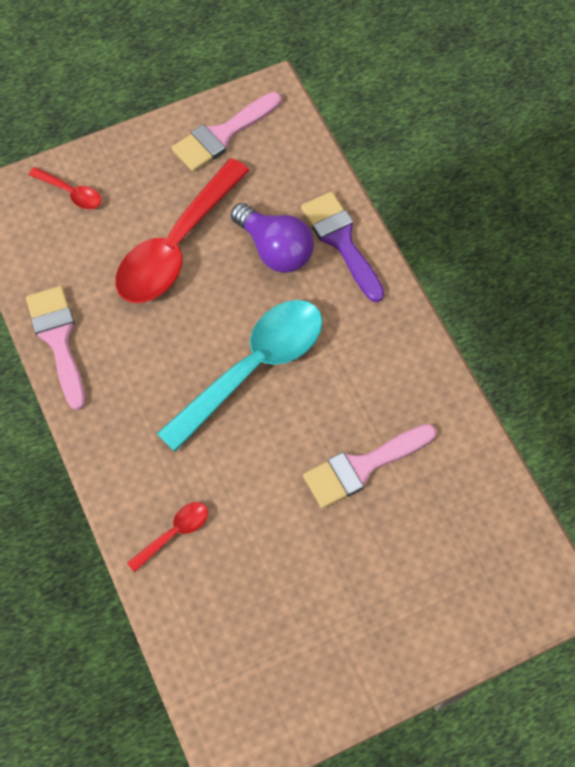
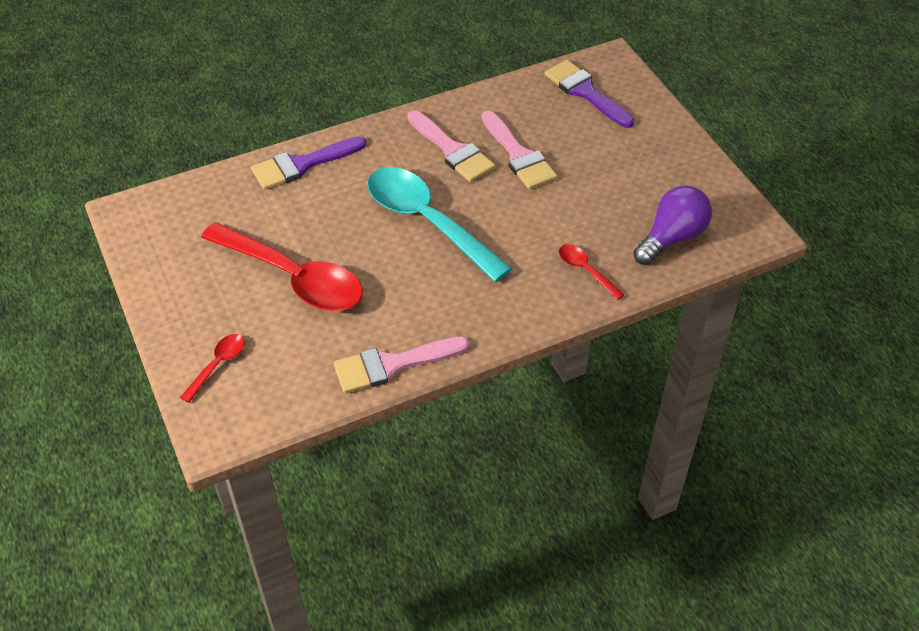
camera: 90 degrees left, 15 degrees down
(222, 135) = (168, 246): pink brush -> pink brush (452, 150)
(275, 249) = (305, 208): purple light bulb -> purple light bulb (671, 238)
(485, 553) = (585, 92): none -> purple brush

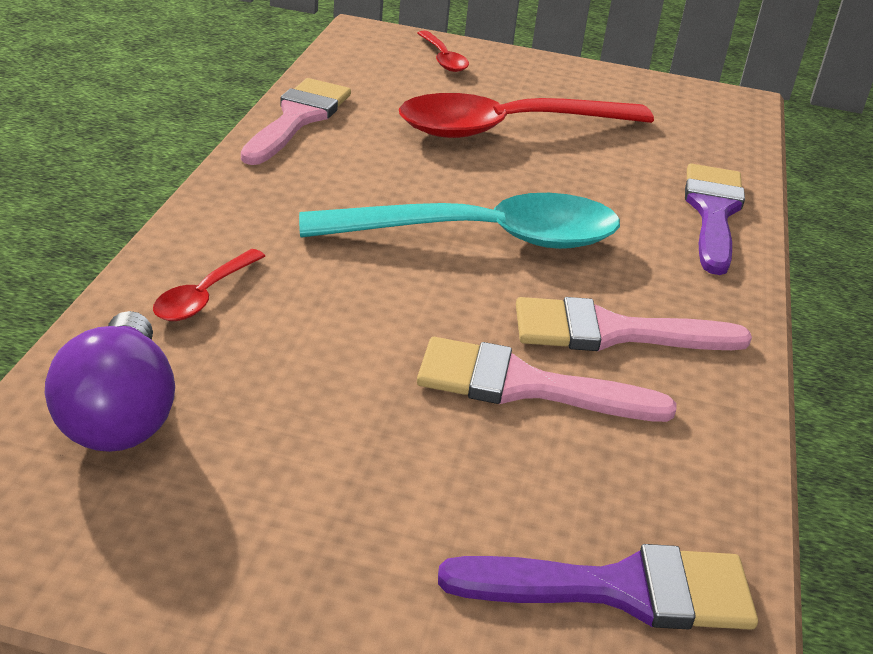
camera: 125 degrees right, 15 degrees down
(585, 270) = (204, 296): red spoon -> red spoon turned 120 degrees clockwise

